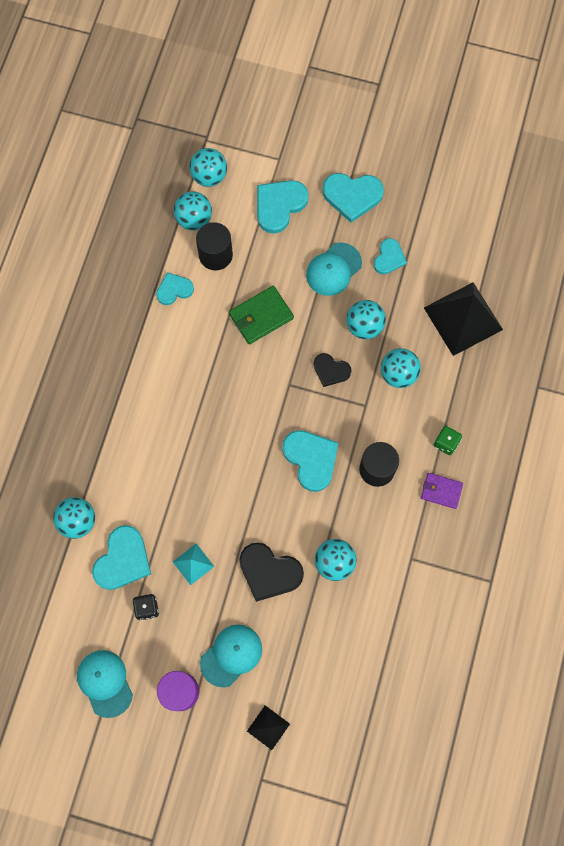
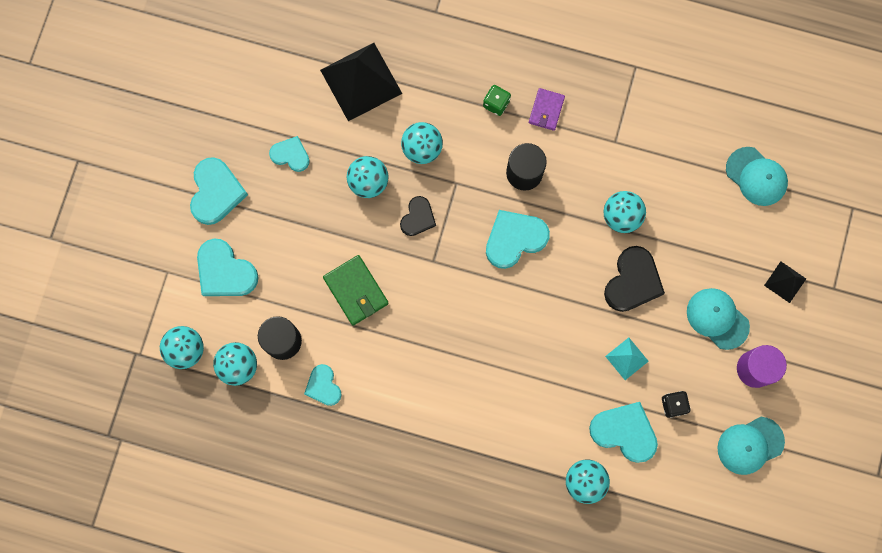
camera: 90 degrees left, 5 degrees up
(333, 269) = (302, 213): turquoise cap -> turquoise cap (756, 176)

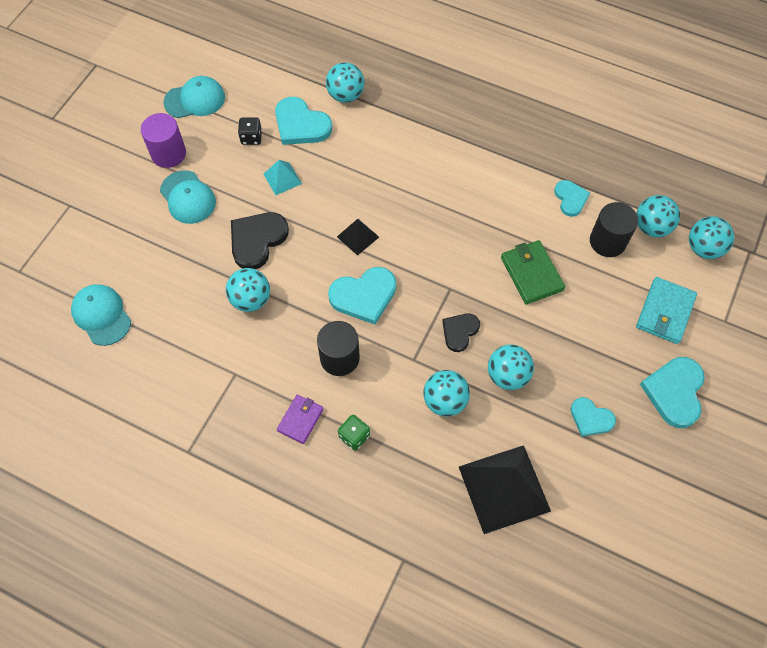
camera: 170 degrees left, 15 degrees down
(225, 271) = (665, 312): turquoise heart -> turquoise wallet
(785, 282) = (112, 217): black pyramid -> black pyramid (358, 236)

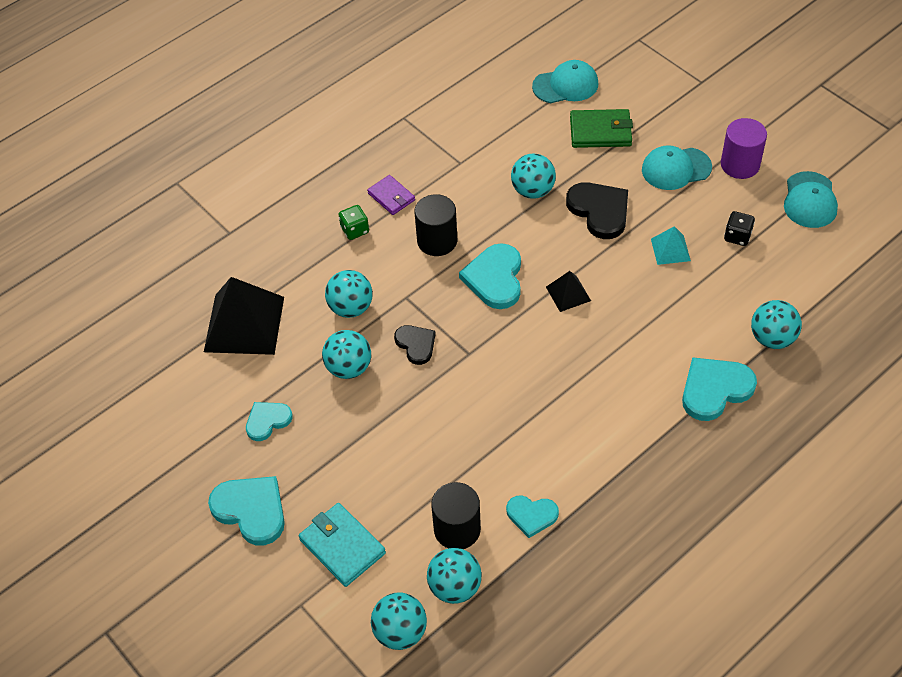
camera: 115 degrees right, 10 degrees down
(301, 124) = (741, 284): turquoise heart -> turquoise heart (715, 389)
(531, 274) = (451, 434): green wallet -> green wallet (600, 131)

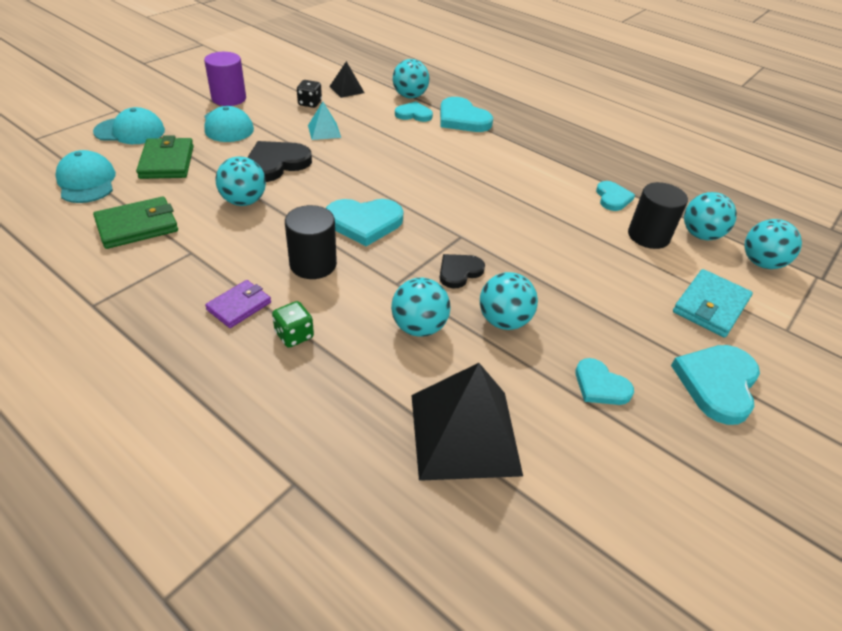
camera: 105 degrees left, 10 degrees down
(498, 126) = (137, 226): none -> green wallet
(568, 293) = (378, 181): black pyramid -> black pyramid (347, 89)
(721, 338) = (413, 114): none -> turquoise heart
(810, 200) = (273, 75): turquoise cap -> turquoise cap (130, 131)

